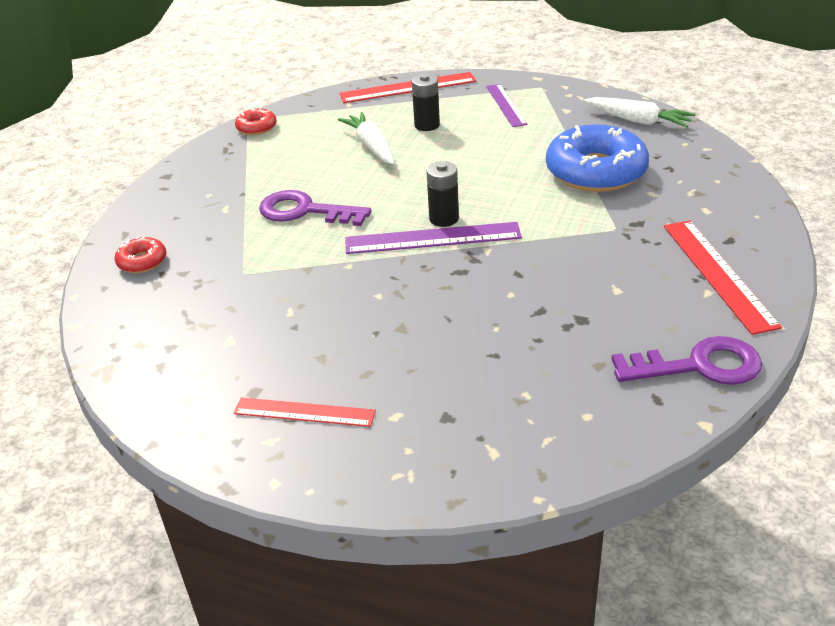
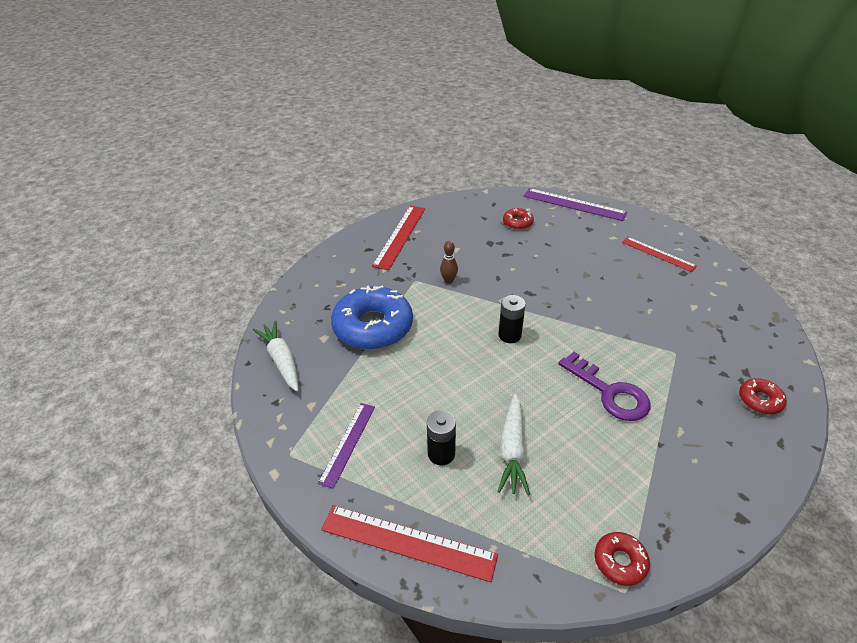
camera: 150 degrees left, 5 degrees up
(432, 238) = (529, 323): purple ruler -> purple ruler (574, 204)
(575, 245) = (448, 280): none -> brown bowling pin
(575, 375) = (517, 223): none -> red donut
(698, 366) = (462, 207): purple key -> none

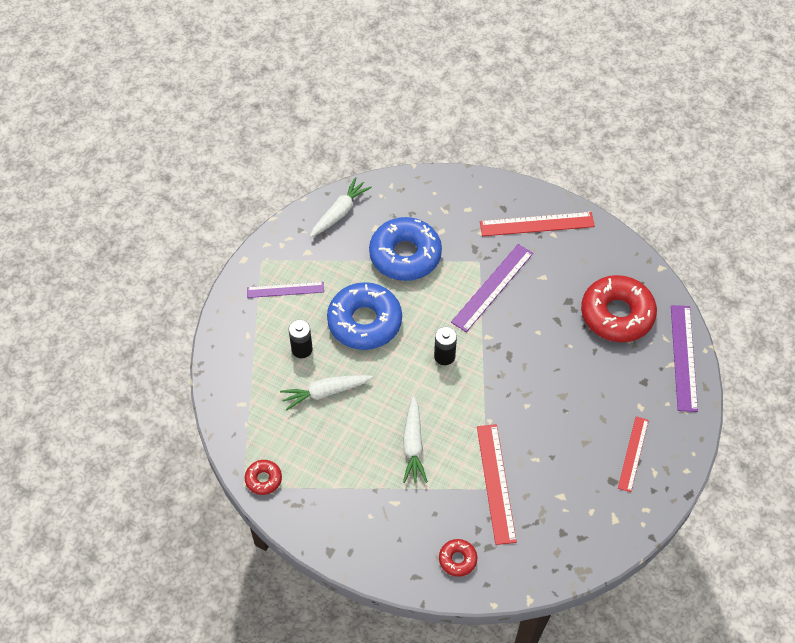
camera: 65 degrees right, 15 degrees up
(408, 542) = (227, 355): red ruler -> red ruler (495, 483)
(435, 384) = (364, 322): none -> blue donut
(448, 280) = (492, 287): brown bowling pin -> purple ruler
(517, 223) = (617, 314): red donut -> red donut, size x2.17
(609, 392) = (413, 445): purple key -> white carrot

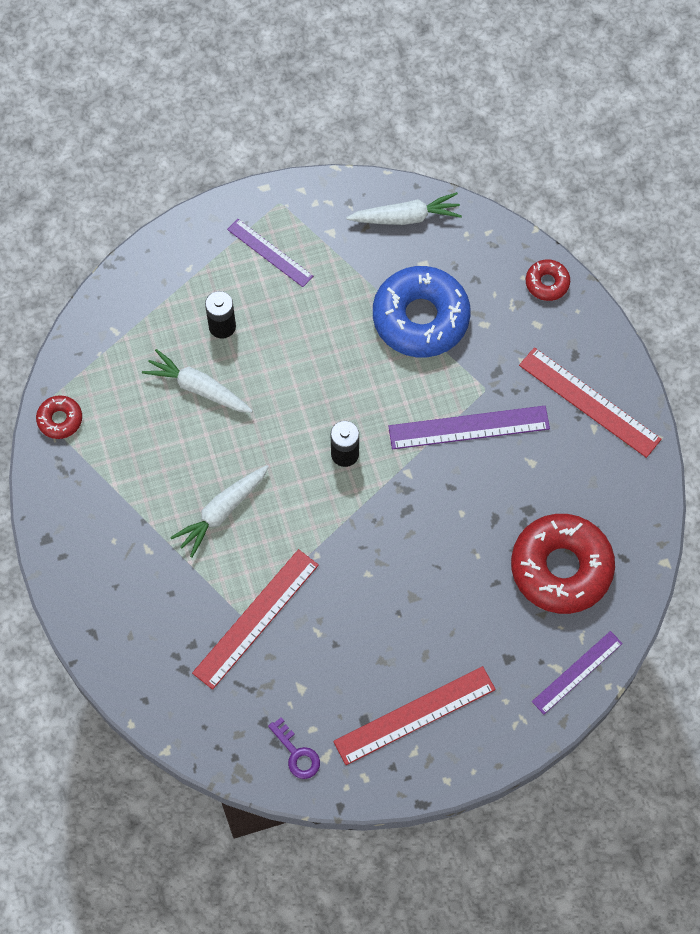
camera: 45 degrees right, 10 degrees up
(364, 322) = (308, 351): blue donut -> none
(457, 559) = (145, 653): red donut -> red donut (547, 283)
(598, 532) = (296, 753): none -> purple key
(633, 453) = (414, 715): red ruler -> red ruler, size x1.53
(683, 357) = (577, 672): purple ruler -> purple ruler, size x0.65

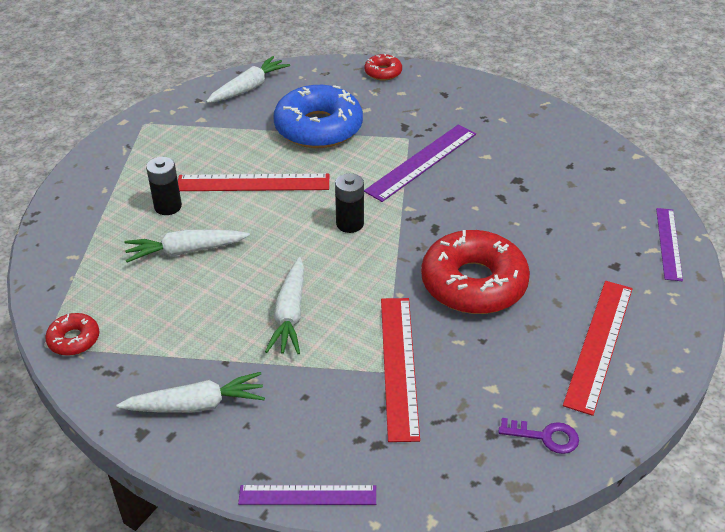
camera: 40 degrees left, 25 degrees down
(96, 543) = (196, 405): none -> white carrot
(270, 253) = (164, 150): purple ruler -> purple ruler (307, 495)
(561, 568) = (579, 196): red donut -> red donut (473, 283)
(589, 402) = (483, 109): red ruler -> red ruler (253, 183)

